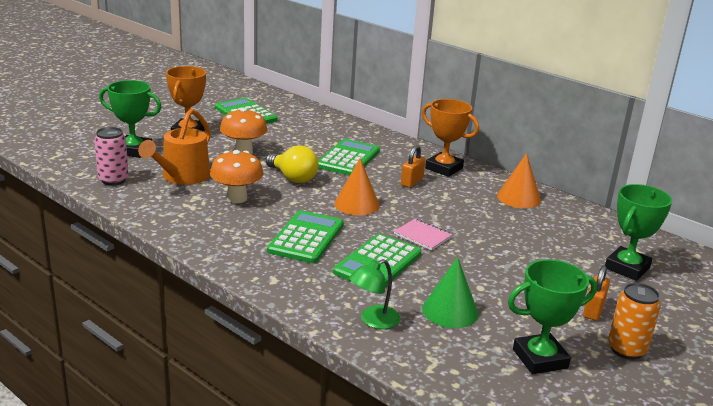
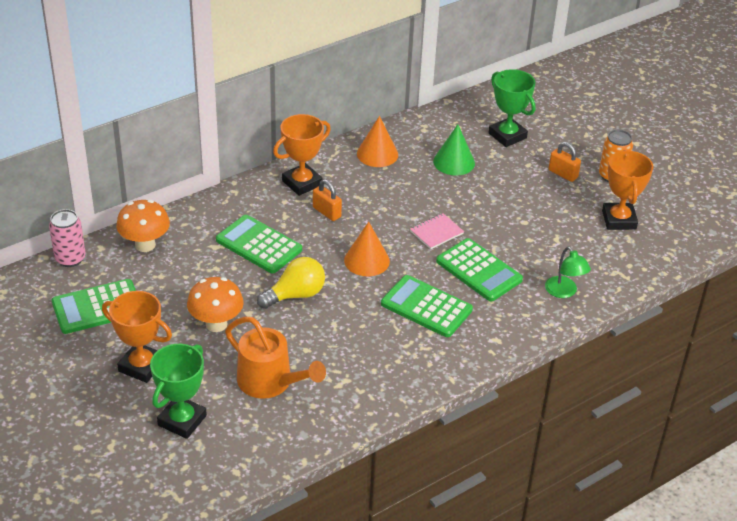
camera: 75 degrees left, 15 degrees up
(113, 180) = (263, 441): pink can -> pink can (70, 259)
(237, 198) = (333, 344): orange mushroom -> orange mushroom (145, 245)
(450, 311) = (556, 247): green cone -> green cone (454, 162)
(540, 358) = (619, 220): green trophy -> orange trophy

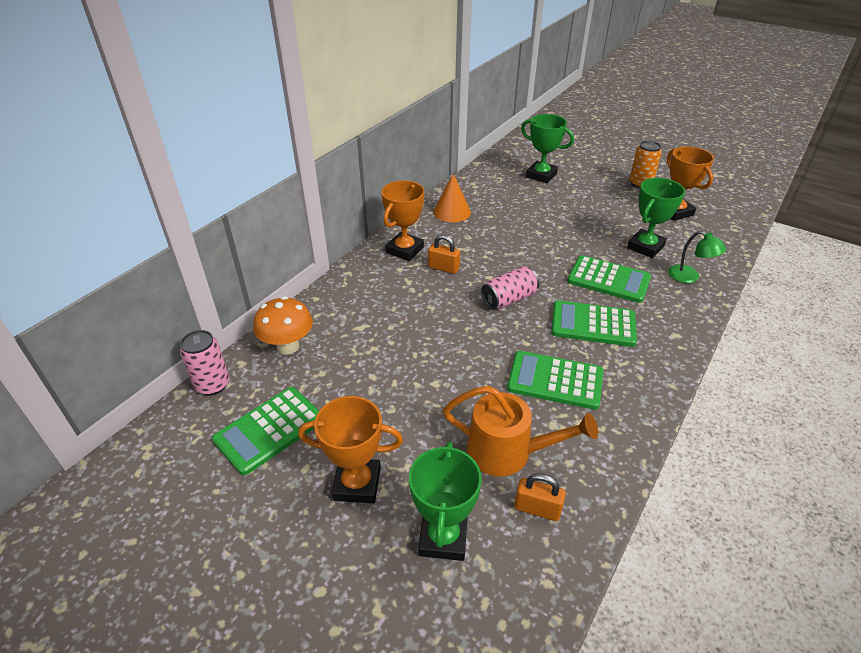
camera: 20 degrees left, 0 degrees up
(216, 324) = (410, 406): orange mushroom -> none
(259, 245) = (401, 314): green calculator -> green calculator (555, 380)
(295, 295) = (468, 350): yellow light bulb -> none
(366, 260) = (509, 299): orange cone -> pink can
(436, 232) = (548, 259): pink notebook -> none
(454, 162) = (517, 203): green cone -> none
(548, 249) = (645, 247): none -> green trophy
(563, 174) = (604, 191): orange padlock -> orange padlock (537, 509)

